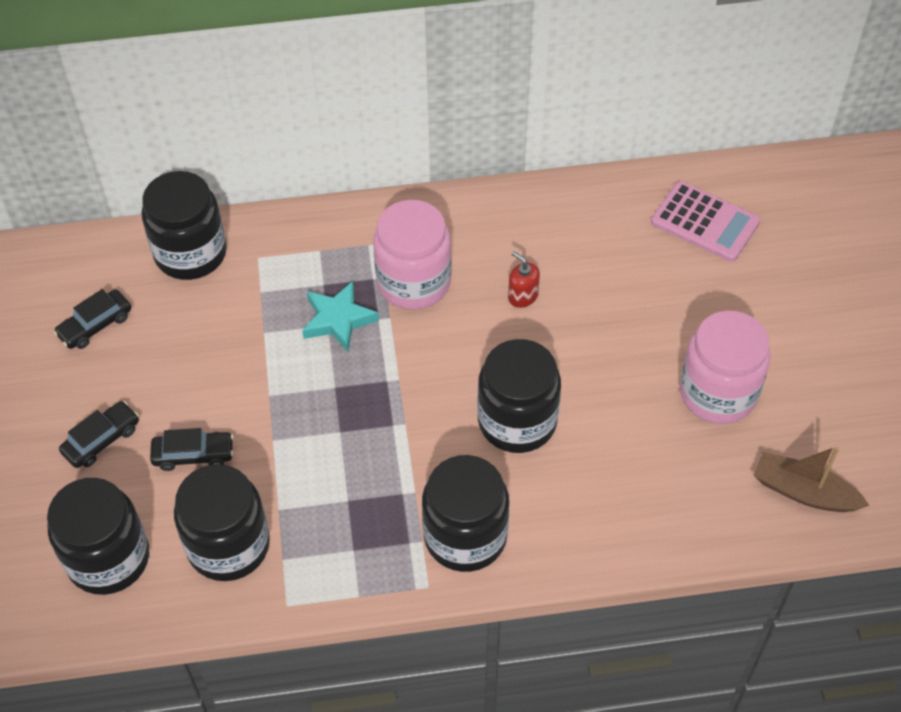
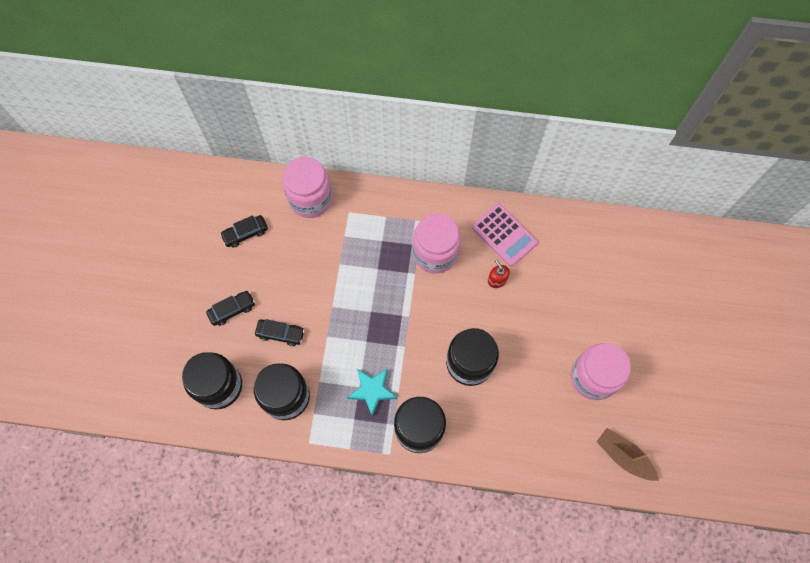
camera: 15 degrees right, 15 degrees up
(190, 253) = (310, 199): black jar -> pink jar
(338, 319) = (384, 267): turquoise star -> turquoise star (372, 390)
(705, 222) = (623, 258): pink calculator -> pink calculator (504, 235)

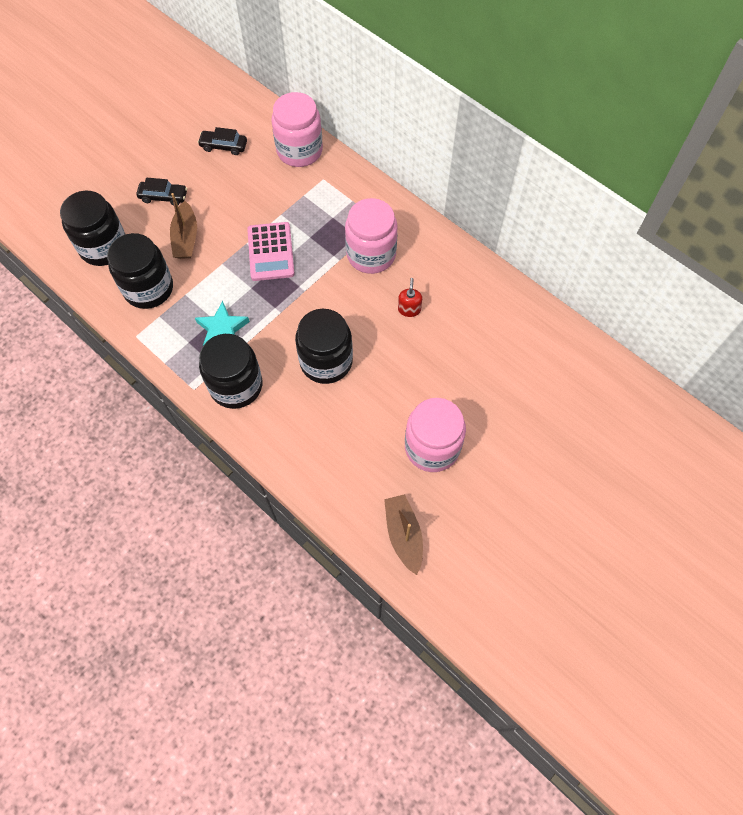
camera: 35 degrees right, 5 degrees down
(280, 333) = (186, 238): black car -> brown boat
(504, 235) = (447, 276): pink calculator -> pink calculator (271, 252)

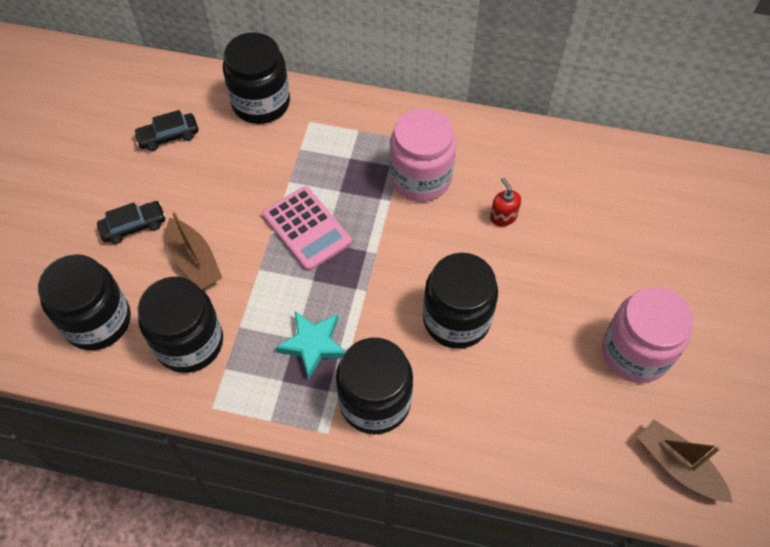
camera: 30 degrees left, 5 degrees down
(299, 150) = (261, 103): pink jar -> black jar

